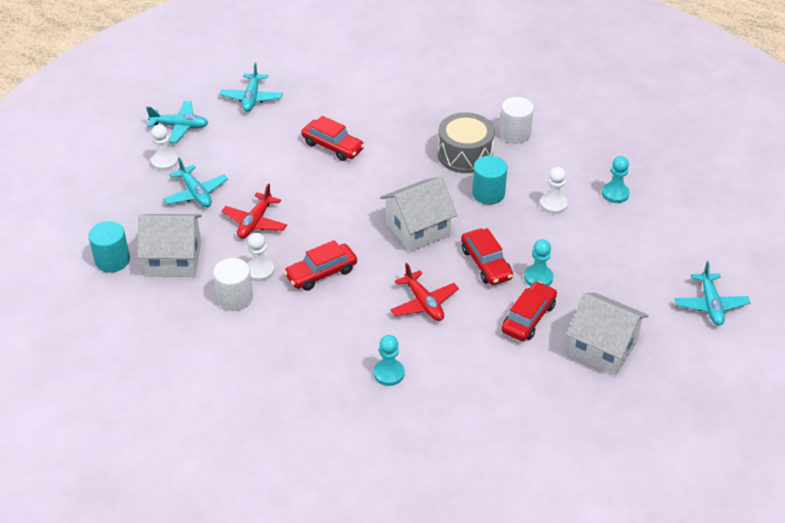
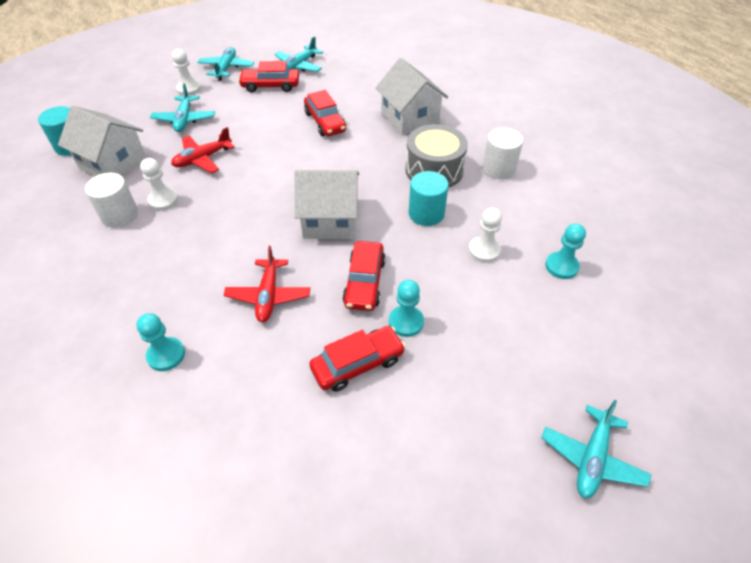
camera: 30 degrees right, 5 degrees up
(180, 126) = (226, 68): turquoise plane -> turquoise plane turned 120 degrees counterclockwise
(321, 273) = (209, 224): red car -> red car (270, 86)
(603, 348) = (412, 446): white house -> white house (409, 118)

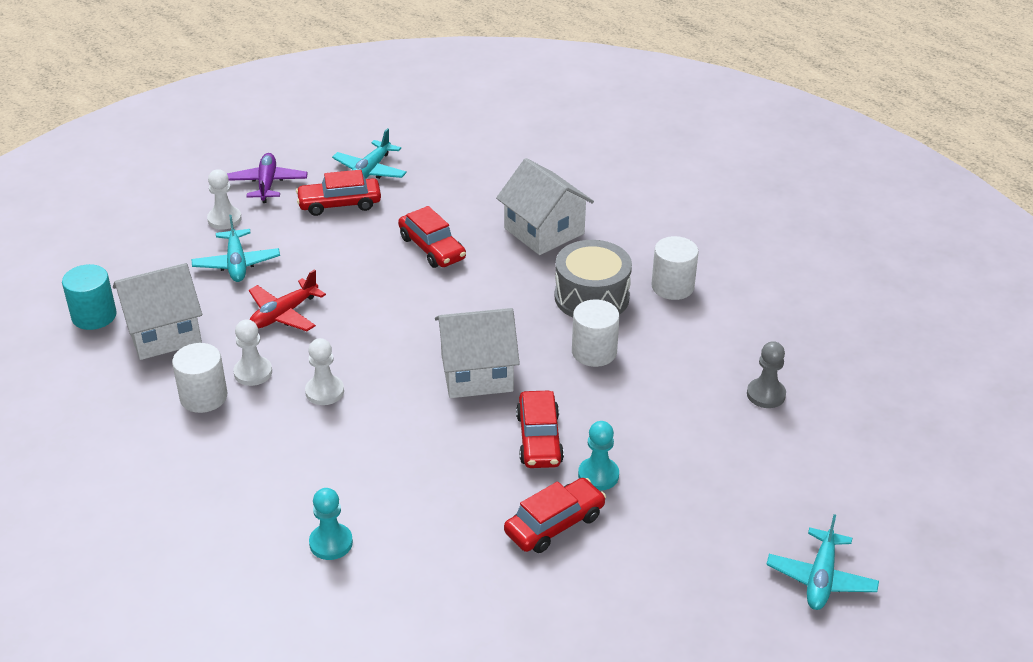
camera: 10 degrees left, 10 degrees down
(113, 163) = (163, 332): white house -> white house turned 45 degrees counterclockwise
(226, 68) = (267, 184): turquoise plane -> purple plane
(268, 295) = (429, 467): red plane -> none
(426, 213) = (594, 352): turquoise cylinder -> white cylinder
(484, 250) = (672, 387): white pawn -> white pawn (324, 391)
(561, 266) = (766, 394): turquoise pawn -> grey pawn

